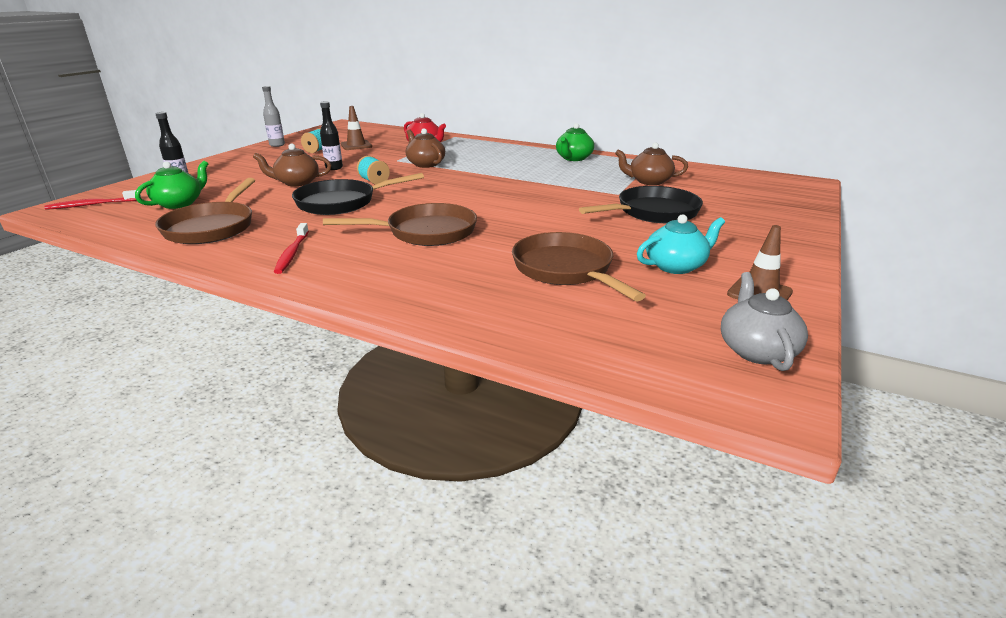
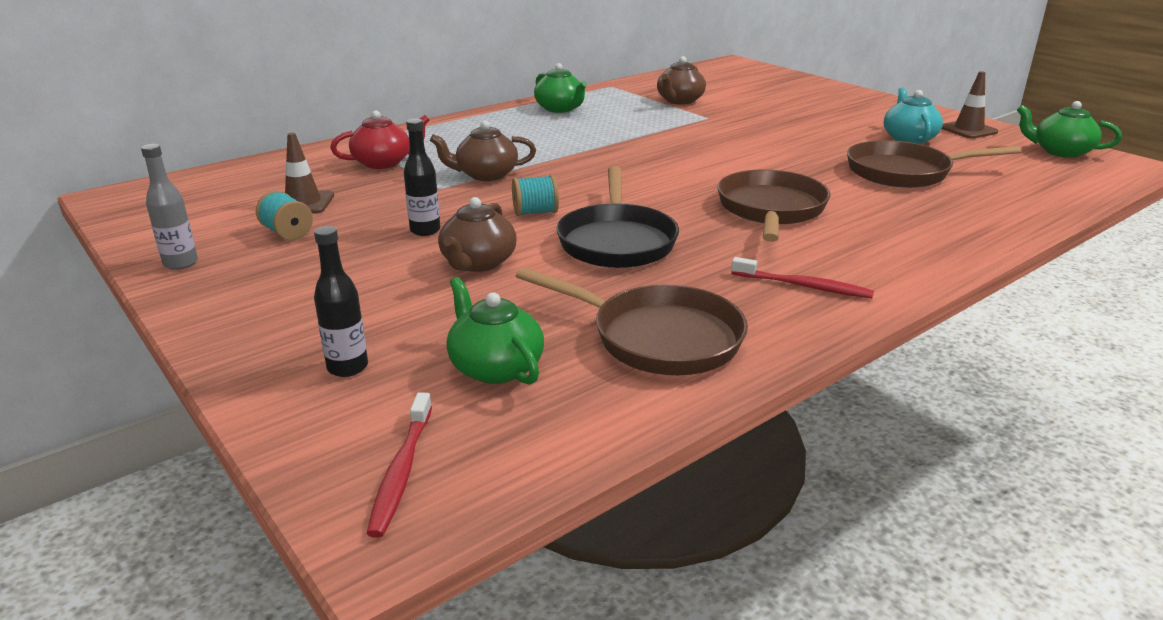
camera: 65 degrees left, 0 degrees up
(653, 212) = (774, 118): black pan -> none
(756, 350) = (1060, 152): grey teapot -> green teapot

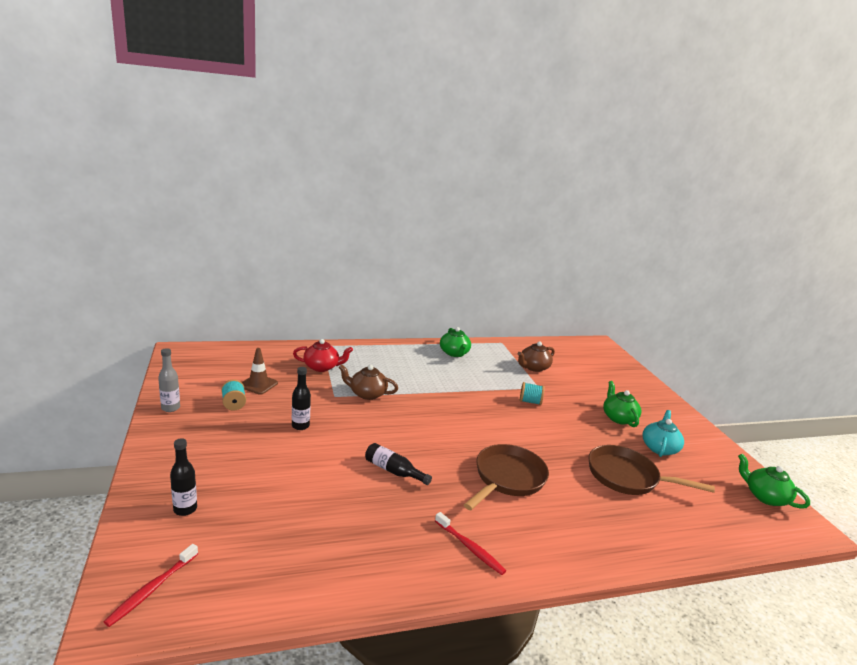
camera: 20 degrees right, 5 degrees down
(478, 263) = (306, 460): brown teapot -> none
(495, 367) = (251, 538): green teapot -> green teapot (618, 418)
(535, 212) = (368, 432): turquoise spool -> turquoise spool (530, 402)
(616, 241) = (393, 471): black pan -> black bottle
(658, 338) = (351, 553): brown pan -> none
(968, 130) = (712, 453): brown traffic cone -> none

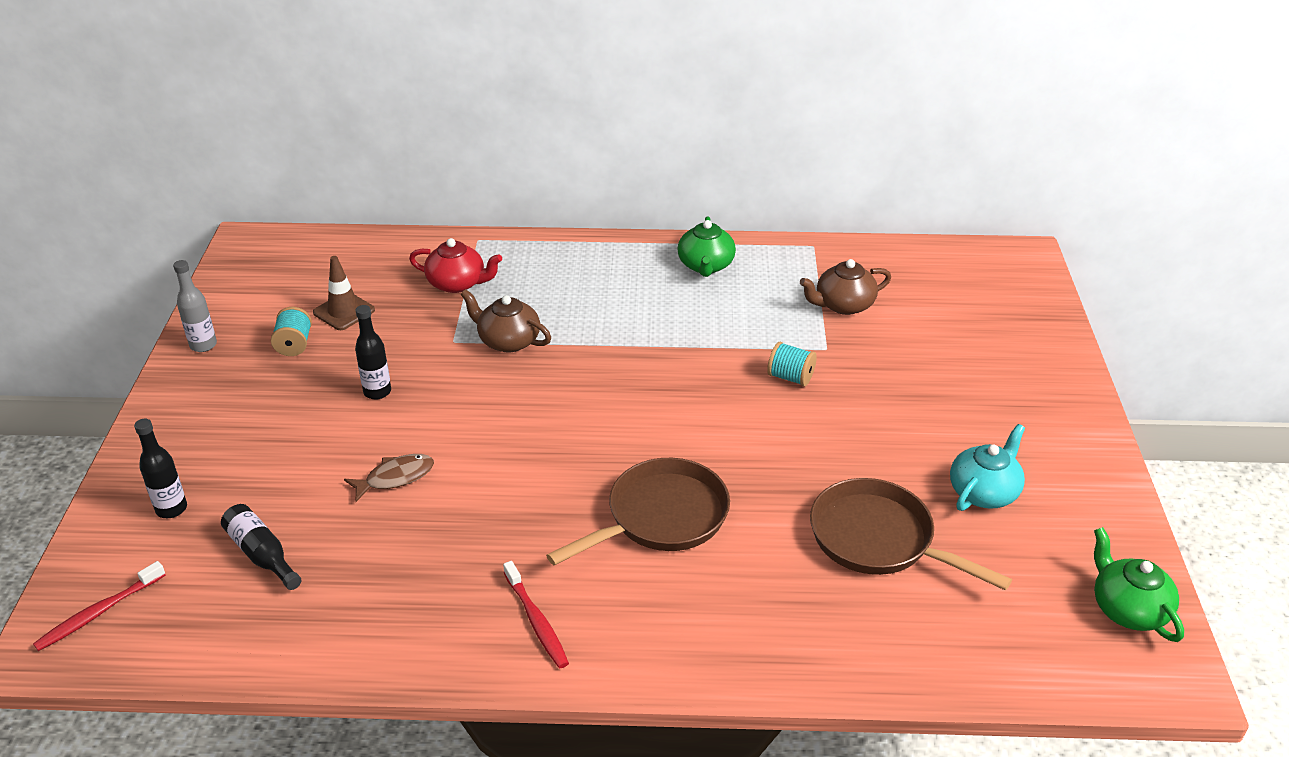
camera: 20 degrees right, 15 degrees up
(336, 473) = (395, 478): none -> brown fish
(393, 471) = (484, 483): black bottle -> black bottle (262, 554)
(618, 418) = (944, 424): green teapot -> none

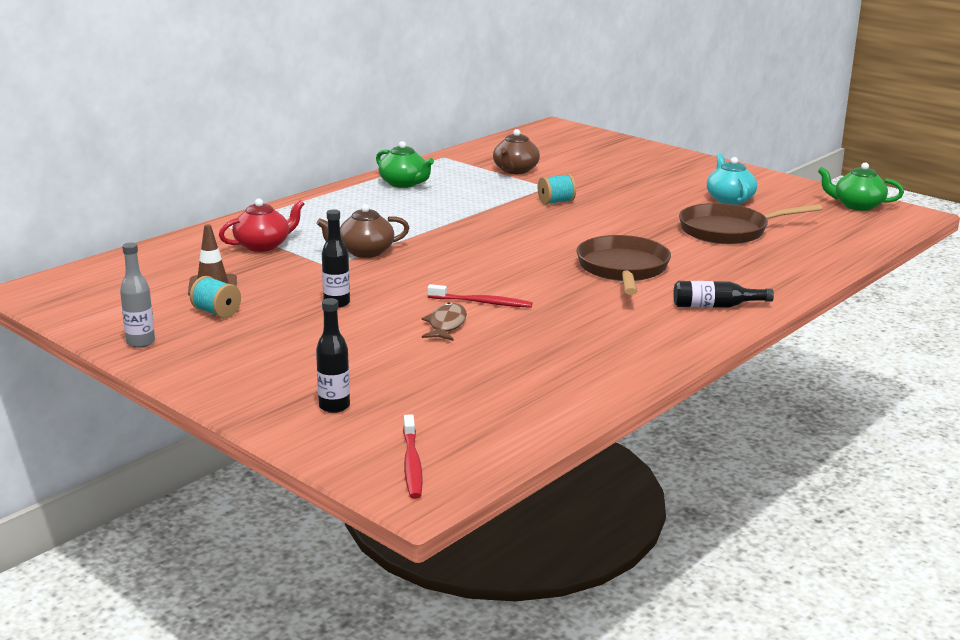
camera: 50 degrees left, 15 degrees down
(262, 554) = (450, 388): black bottle -> black bottle (715, 306)
(536, 621) = (661, 327): red toothbrush -> red toothbrush (482, 303)

